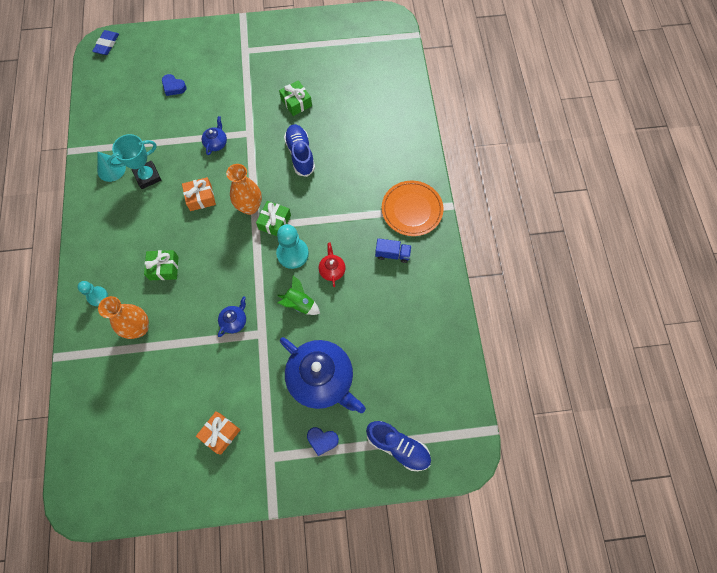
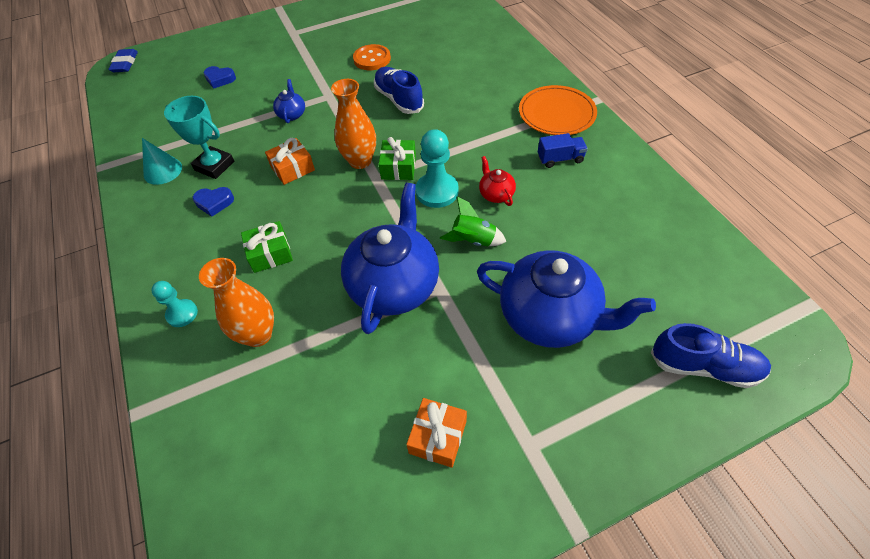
camera: 15 degrees left, 15 degrees down
(147, 176) = (214, 166): turquoise trophy -> turquoise trophy turned 75 degrees clockwise
(234, 321) = (394, 285): blue teapot -> blue teapot, size x2.31
(296, 102) = (372, 59): green gift -> orange button
(322, 440) = (594, 394): blue heart -> blue heart (214, 203)

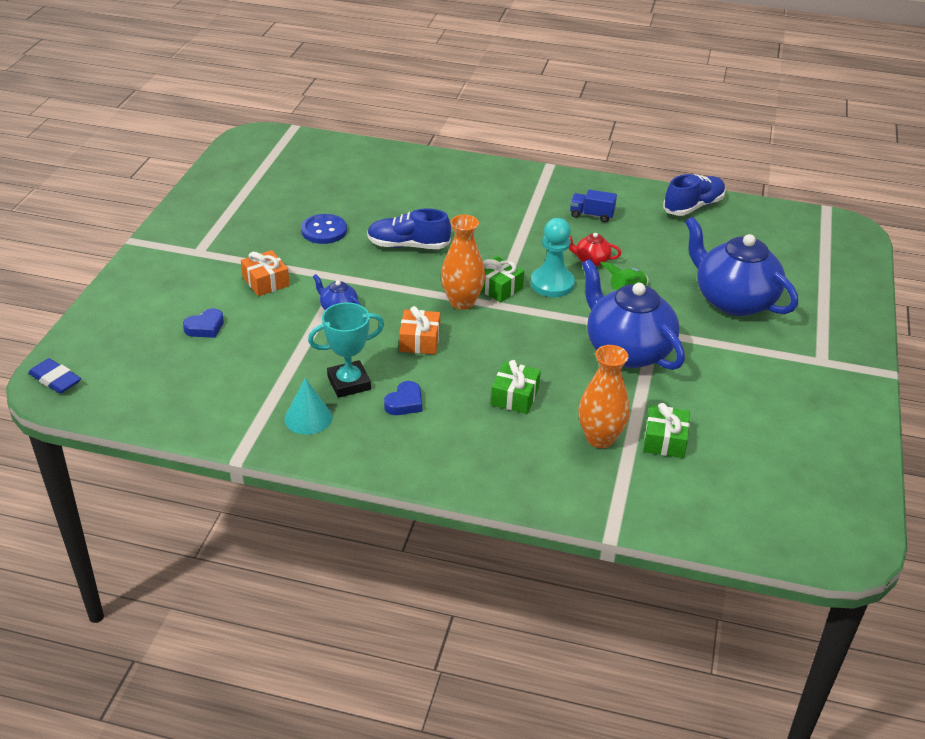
camera: 55 degrees left, 15 degrees down
(182, 314) = (528, 472): turquoise pawn -> none
(290, 381) = (665, 440): none -> green gift
(372, 59) = (324, 231): orange button -> blue button
(438, 437) = (780, 394): orange gift -> orange gift (266, 281)
(550, 317) = (733, 300): blue teapot -> blue teapot turned 105 degrees counterclockwise
(556, 114) = (540, 189): orange plate -> none
(560, 159) = (591, 215): blue truck -> blue truck turned 105 degrees counterclockwise
(704, 366) = (830, 268): blue shoe -> blue shoe (693, 206)

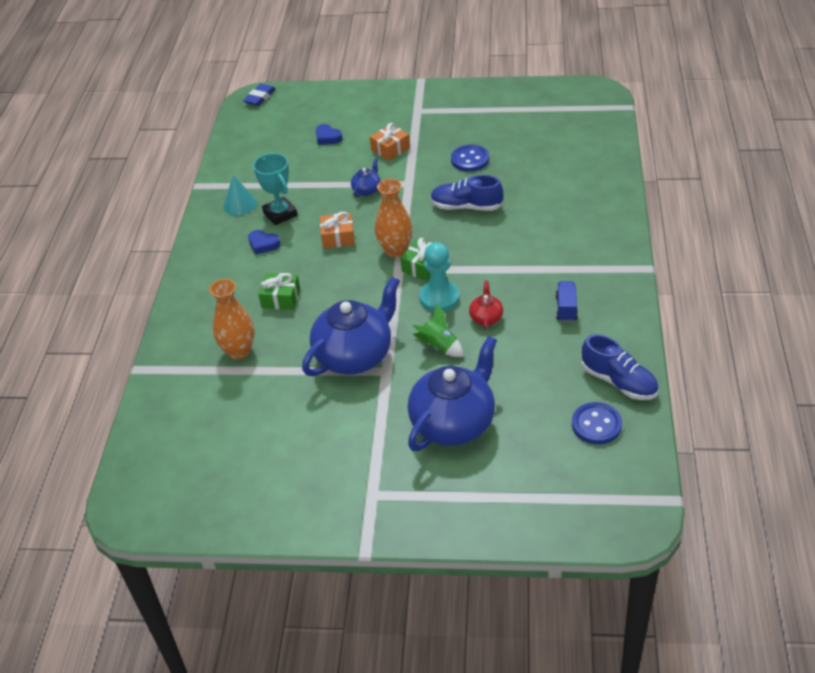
camera: 85 degrees right, 5 degrees up
(408, 246) = (466, 207): blue shoe -> blue shoe turned 75 degrees counterclockwise
(665, 440) = (241, 389): green gift -> none
(743, 226) = (596, 425): none -> blue button

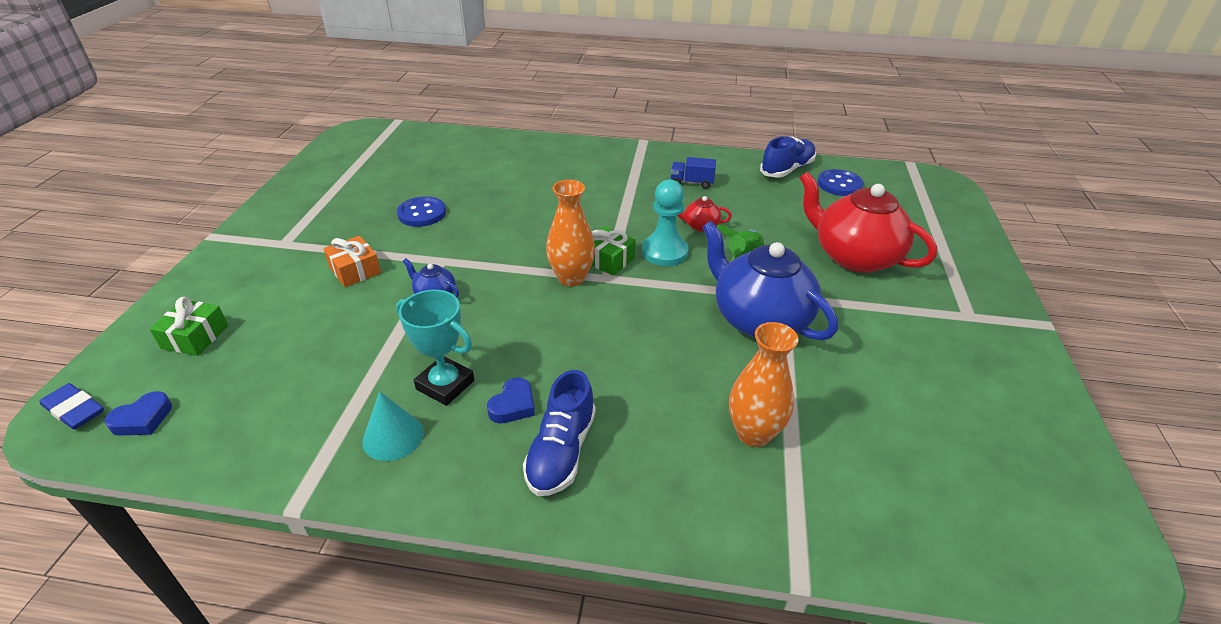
camera: 90 degrees left, 5 degrees down
(280, 214) = (445, 385): turquoise trophy -> turquoise trophy turned 60 degrees clockwise
(281, 298) = (643, 386): green gift -> green gift (195, 337)
(327, 137) = (278, 328): blue heart -> blue heart (143, 419)
(338, 237) = (527, 325): orange gift -> none
(454, 423) = (854, 257): blue teapot -> red teapot
(466, 207) = (510, 223): blue shoe -> blue shoe (561, 451)

